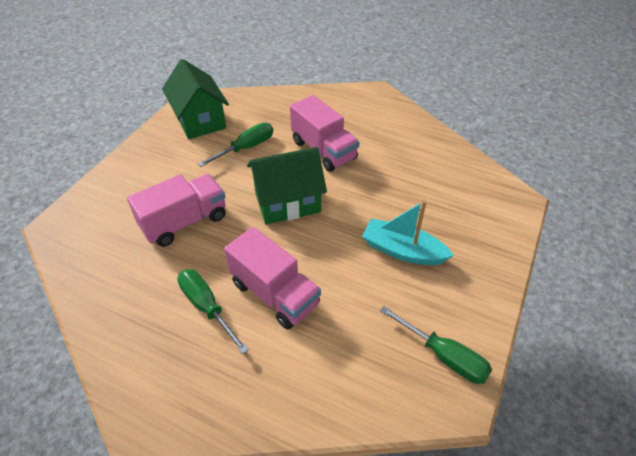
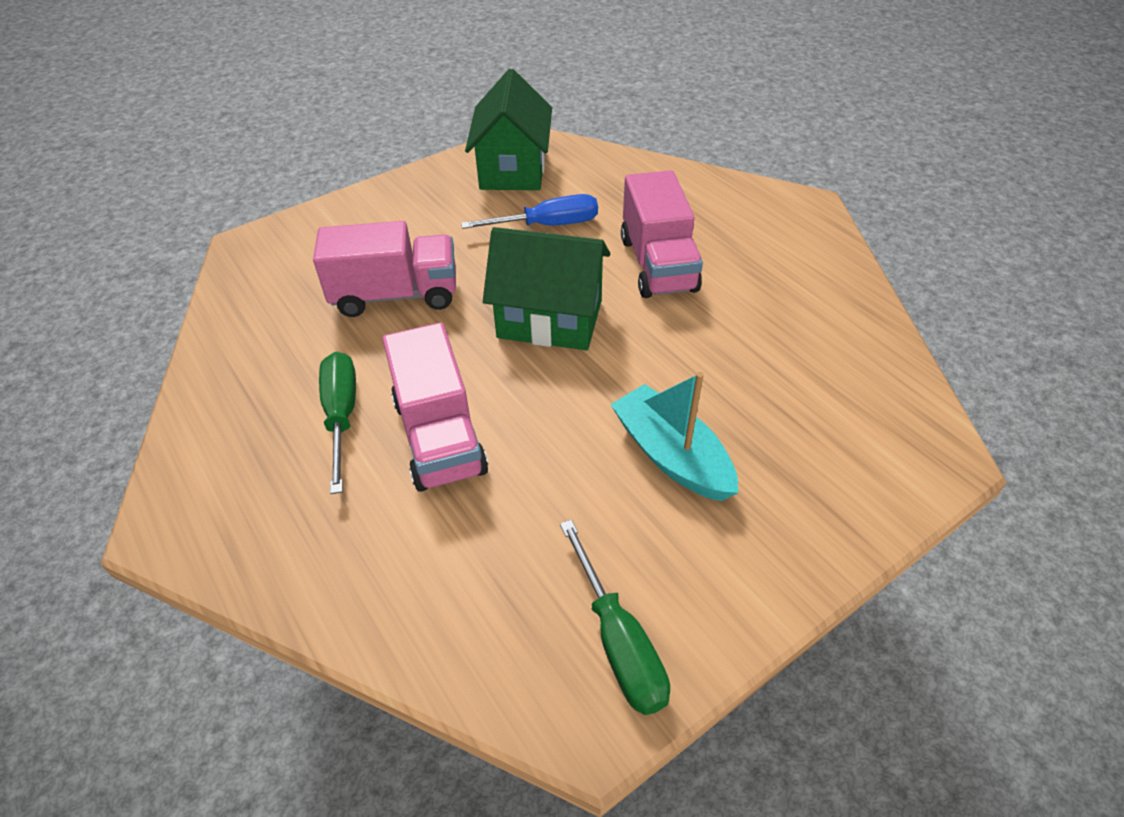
camera: 30 degrees right, 0 degrees up
(246, 148) = (548, 225): green screwdriver -> blue screwdriver

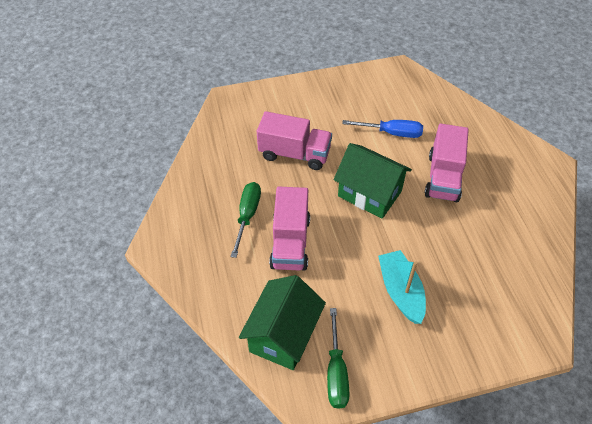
camera: 20 degrees right, 5 degrees up
(513, 169) = (386, 88): green house -> green house (283, 335)

